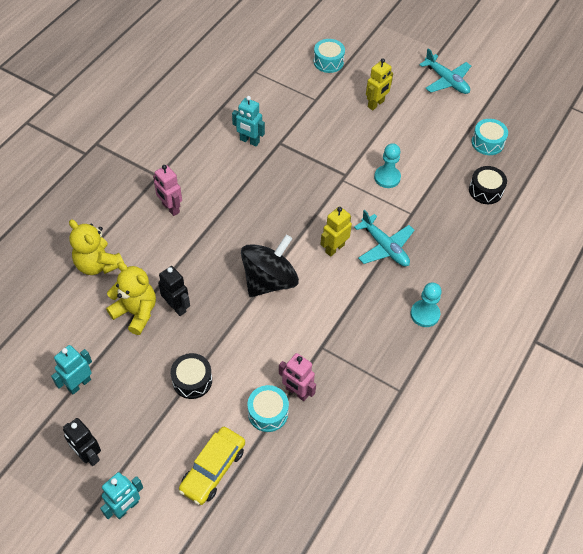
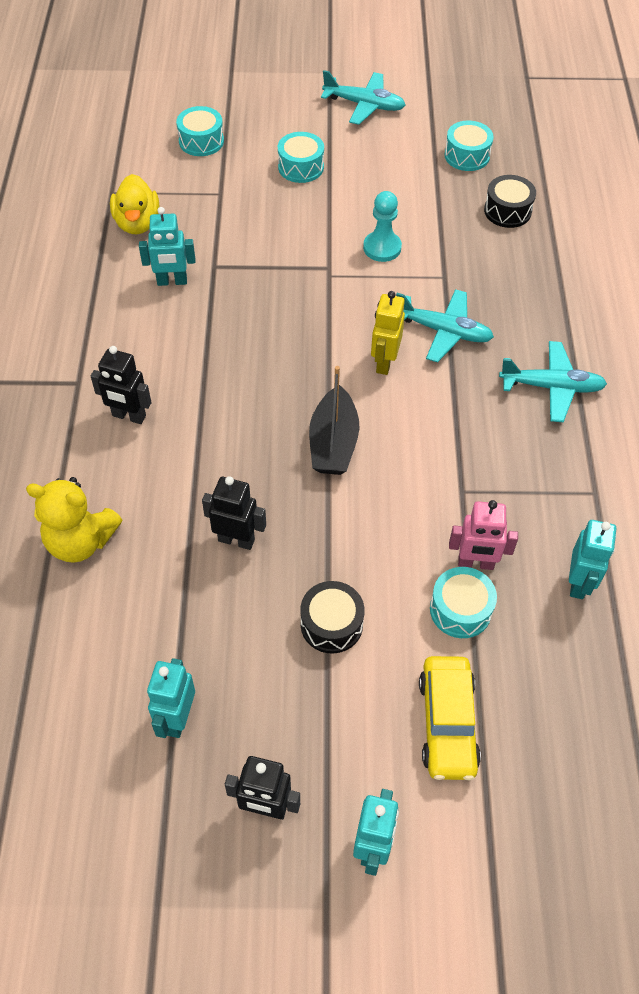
camera: 30 degrees left, 0 degrees up
(136, 312) = (185, 577): yellow teddy bear -> none
(170, 208) = (129, 416): pink robot -> black robot
(255, 97) = (137, 223): none -> yellow duck
(269, 280) = (333, 443): black spinning top -> black boat
(347, 437) = (579, 583): none -> turquoise robot
(376, 104) = (301, 167): yellow robot -> turquoise drum
(425, 314) = (552, 387): turquoise pawn -> turquoise plane

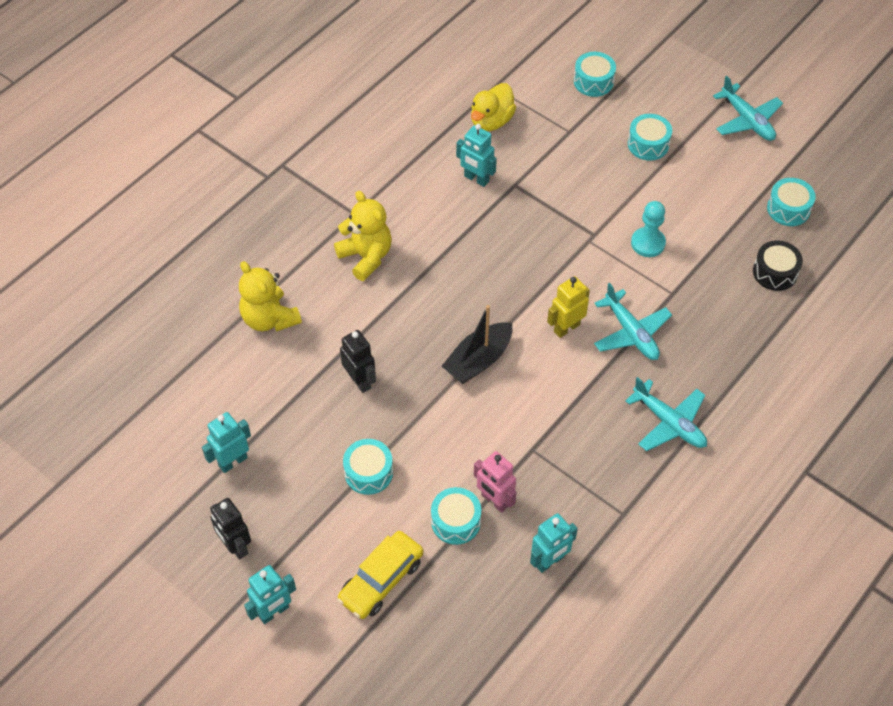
camera: 40 degrees right, 0 degrees up
(129, 416) = (366, 257): black robot -> yellow teddy bear
(331, 624) = (368, 472): black drum -> turquoise drum

